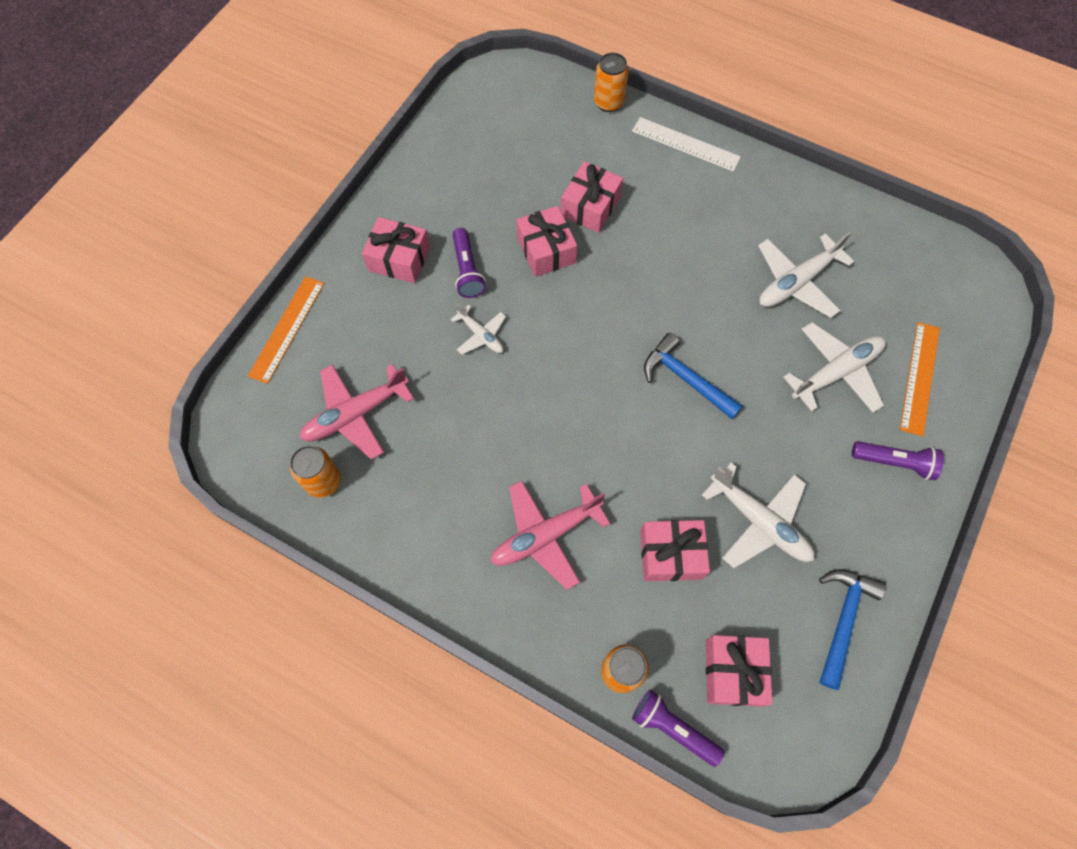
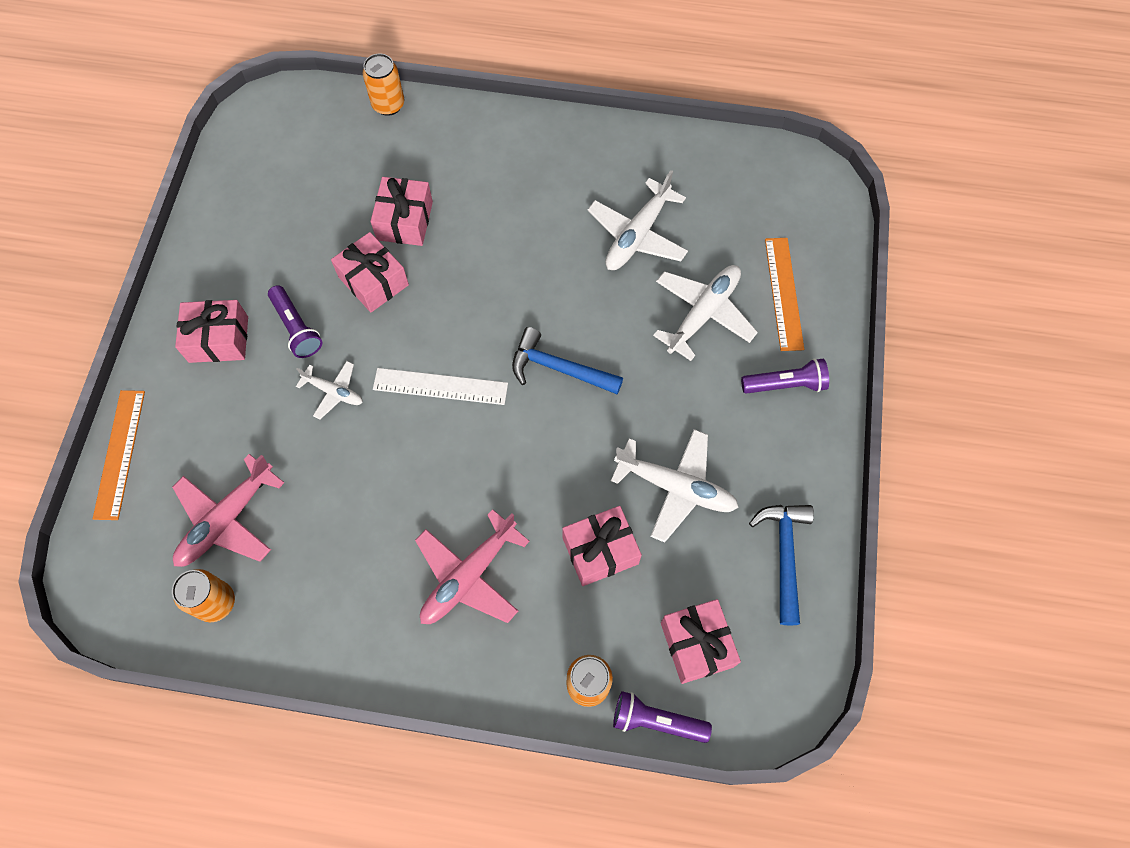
camera: 20 degrees left, 0 degrees up
(685, 144) = (482, 126): white ruler -> white ruler (440, 386)

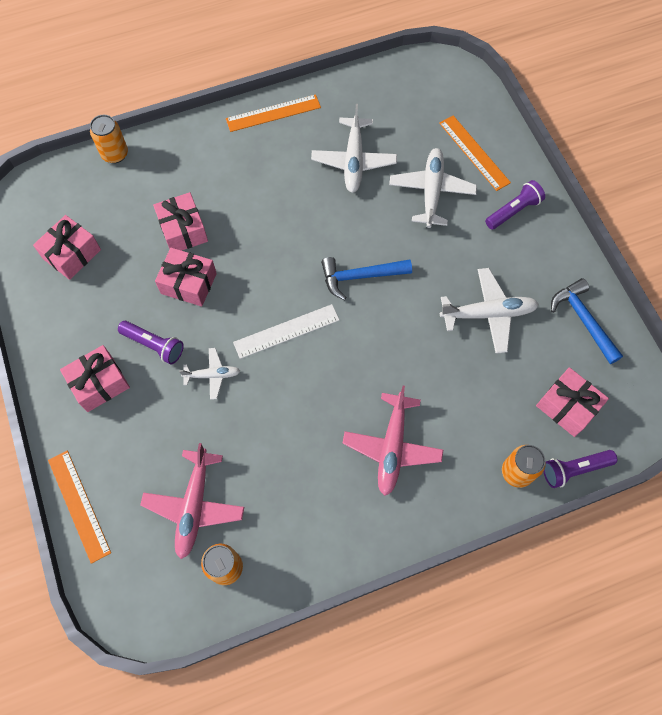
camera: 30 degrees left, 0 degrees up
(583, 139) = (273, 113): none -> orange ruler
(600, 550) = (467, 381): pink gift -> pink gift (72, 254)

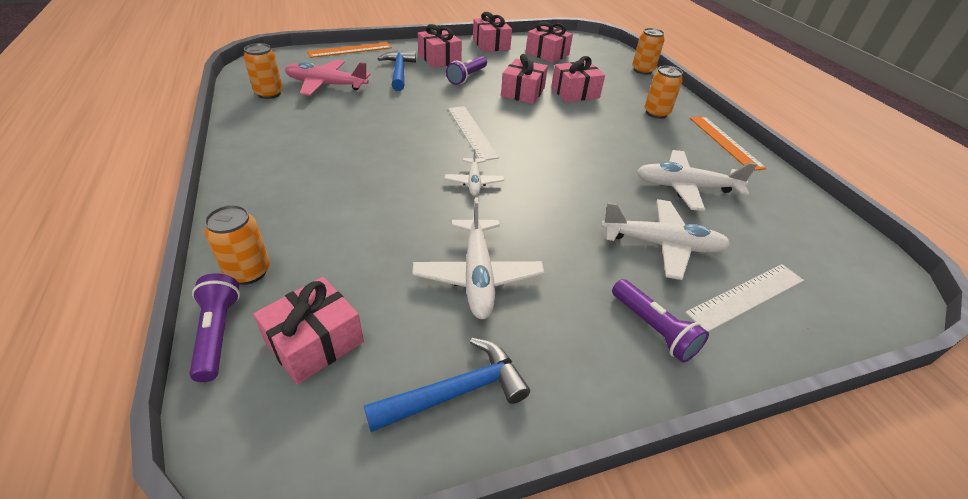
camera: 90 degrees right, 25 degrees down
(45, 322) = (491, 44): none -> pink gift
(212, 375) = (435, 97): white plane -> white plane (474, 182)
(223, 159) = (656, 113): none -> orange can
(360, 276) = (532, 178): blue hammer -> blue hammer (399, 72)
(392, 447) = (328, 180): pink plane -> none
(474, 152) = (746, 296): orange ruler -> white ruler

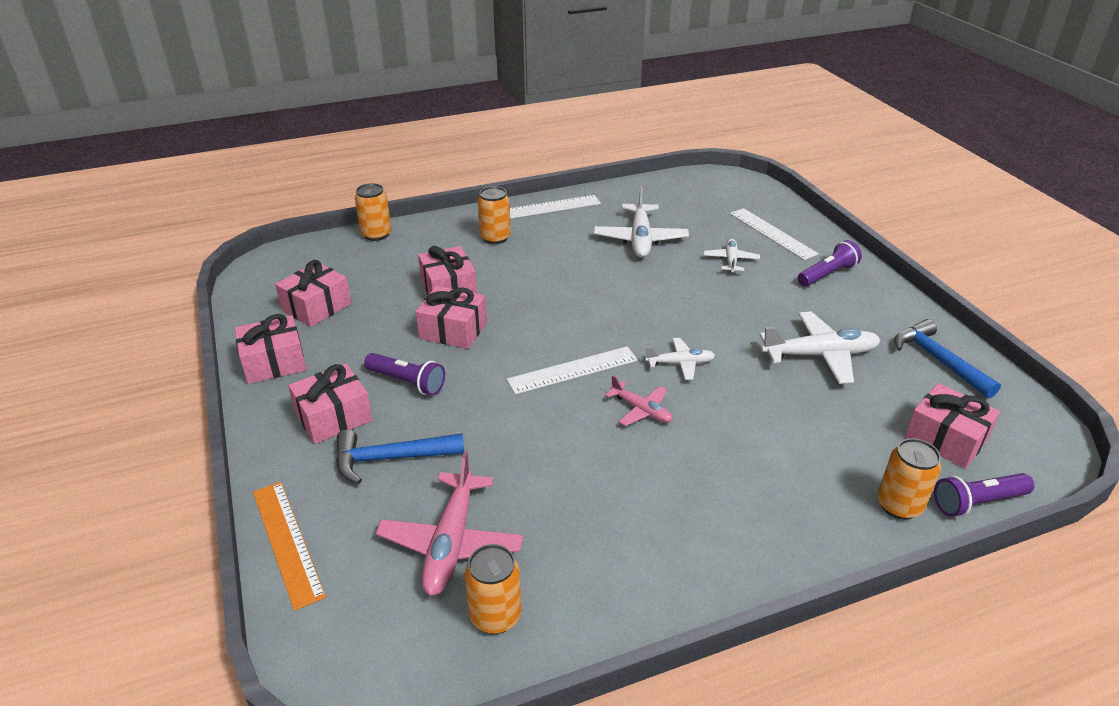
camera: 90 degrees left, 5 degrees down
(418, 155) = (641, 410): none -> pink plane
(662, 245) = (731, 260): white plane -> white plane, size x0.57
(725, 142) = (550, 207): orange ruler -> white ruler

